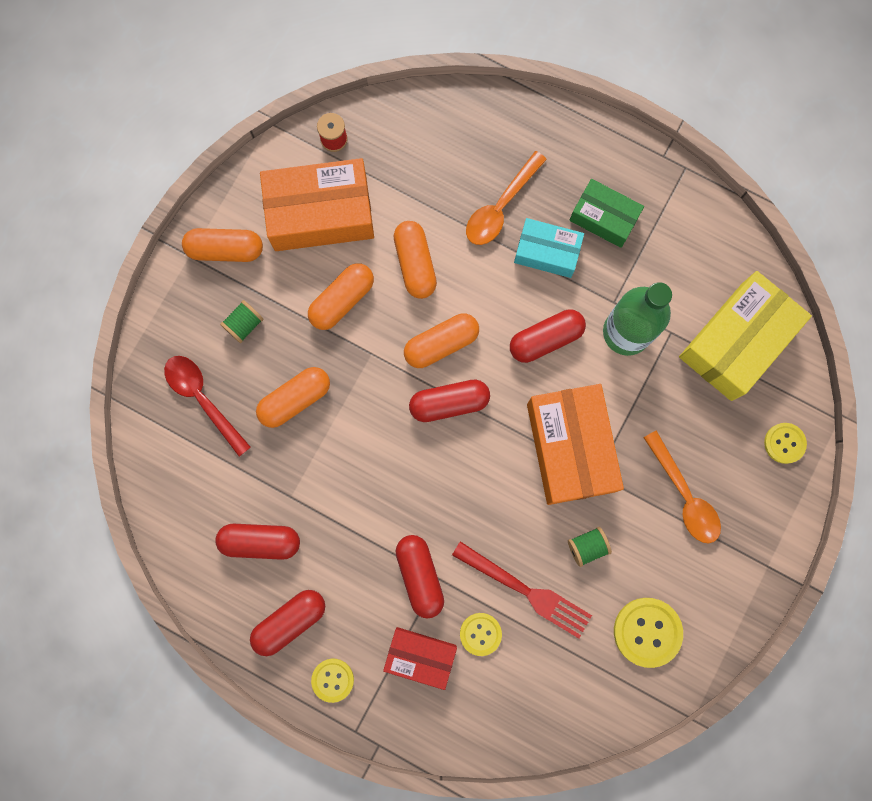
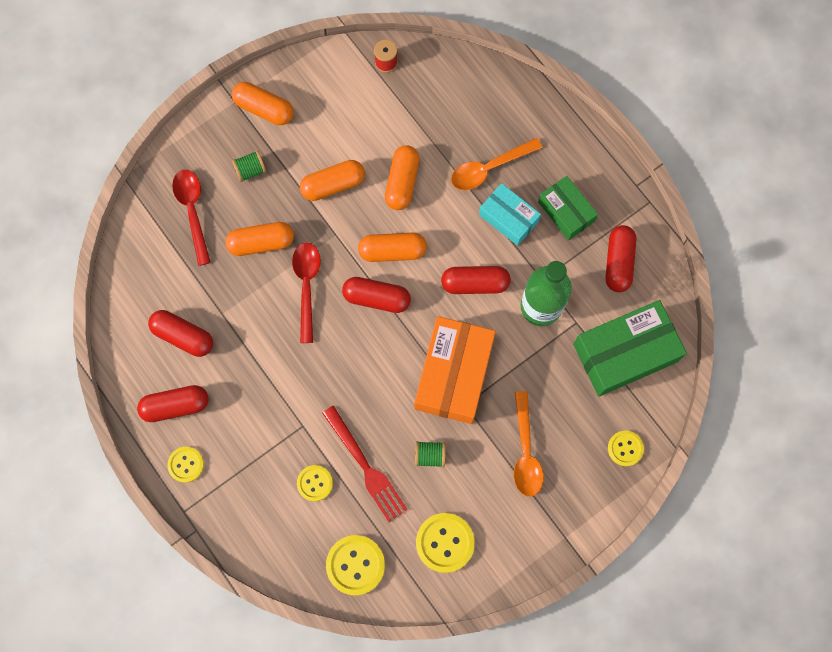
camera: 25 degrees right, 5 degrees down
(320, 213) = (348, 113): orange box -> none
(368, 425) = (307, 286): none -> red spoon
(420, 576) = (290, 417): red capsule -> red capsule (618, 262)
(420, 656) = (260, 478): red box -> none
(566, 700) = (355, 565): none -> yellow button
(736, 341) = (625, 353): yellow box -> green box

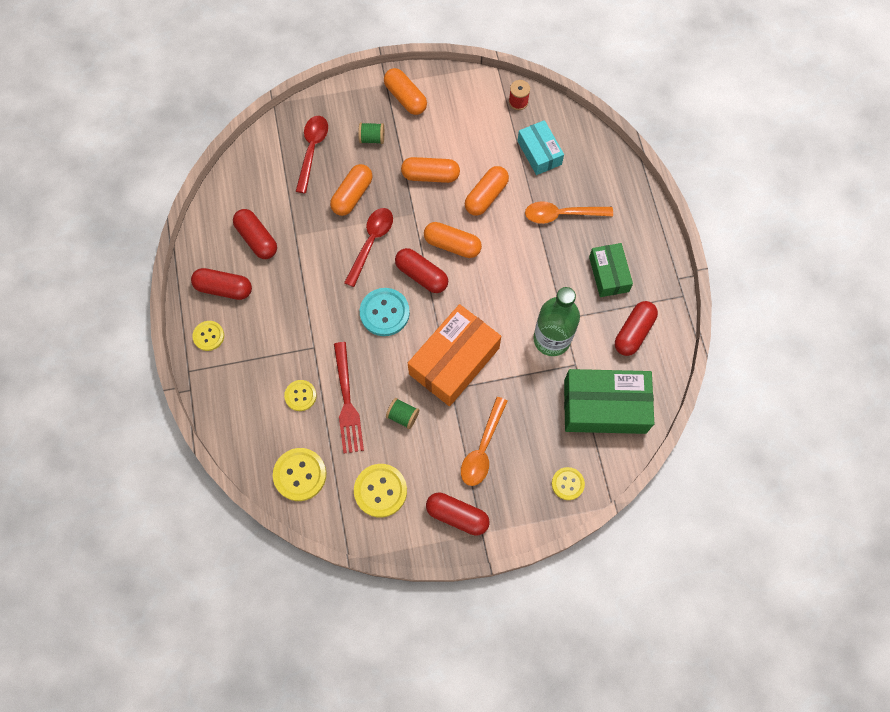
camera: 25 degrees right, 5 degrees down
(261, 243) = (352, 195): orange capsule -> orange capsule turned 75 degrees counterclockwise
(358, 355) = (384, 312): none -> turquoise button
(475, 283) = (506, 298): red capsule -> red capsule (457, 515)
(508, 218) = (558, 259): turquoise box -> turquoise box (539, 153)

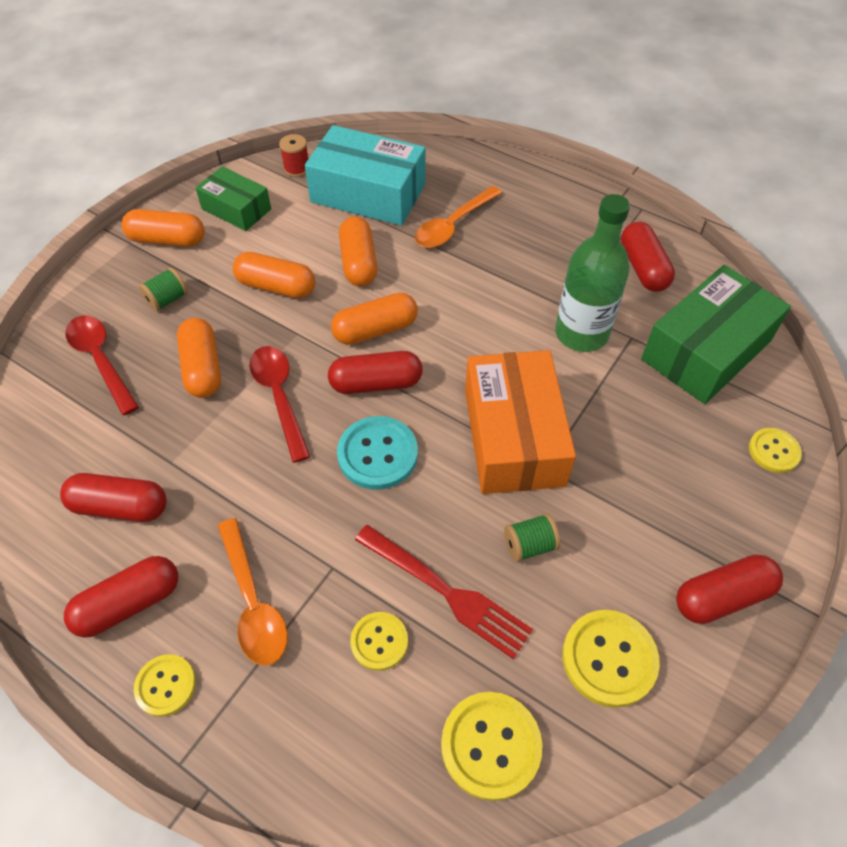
camera: 45 degrees left, 15 degrees down
(430, 176) = (276, 287): orange capsule -> orange capsule turned 60 degrees clockwise
(482, 448) = (653, 497): orange spoon -> orange spoon (253, 602)
(539, 153) = (368, 193): turquoise box -> turquoise box, size x1.70
(608, 274) = (558, 240): green box -> green box (236, 209)

